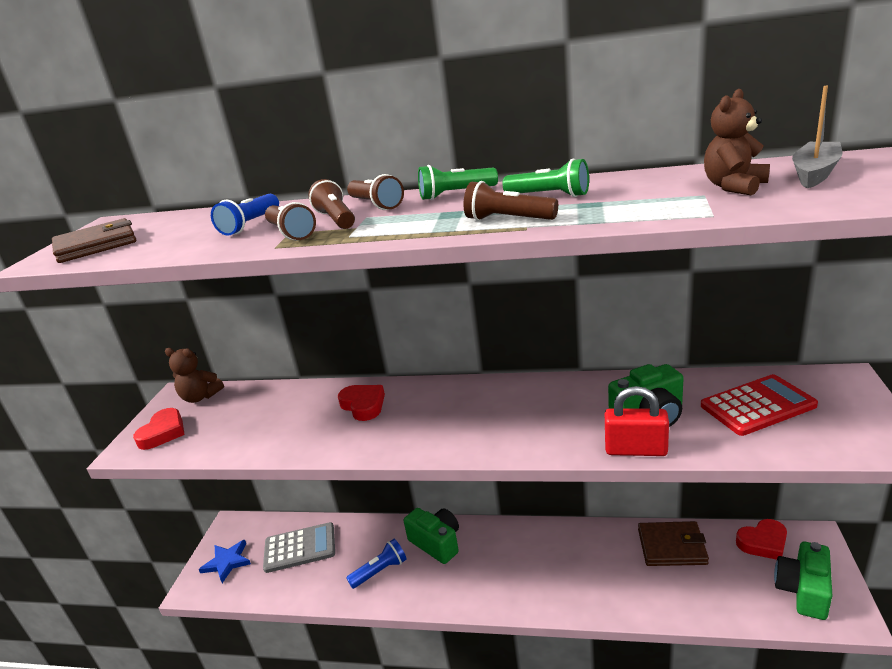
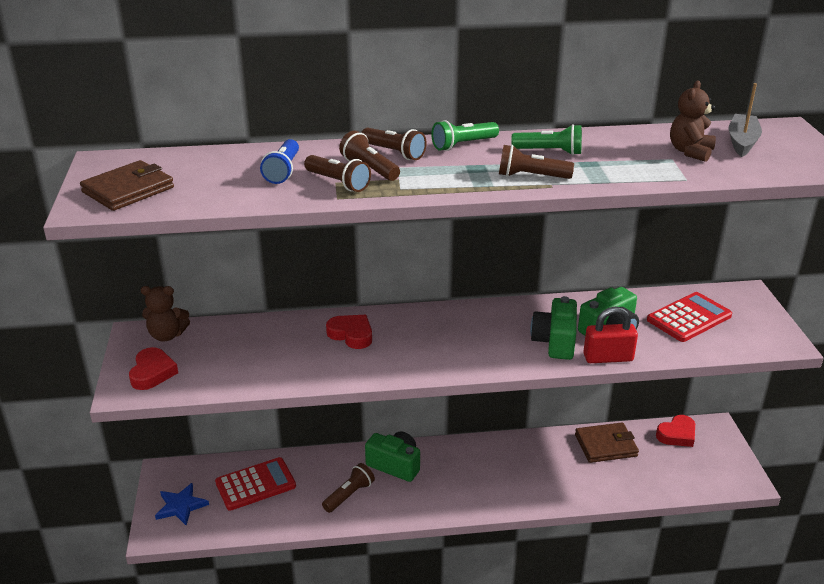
camera: 20 degrees left, 5 degrees up
(300, 548) = (255, 484): grey calculator -> red calculator
(380, 571) = (349, 495): blue flashlight -> brown flashlight
(803, 590) = (712, 467): green camera -> green camera (555, 341)

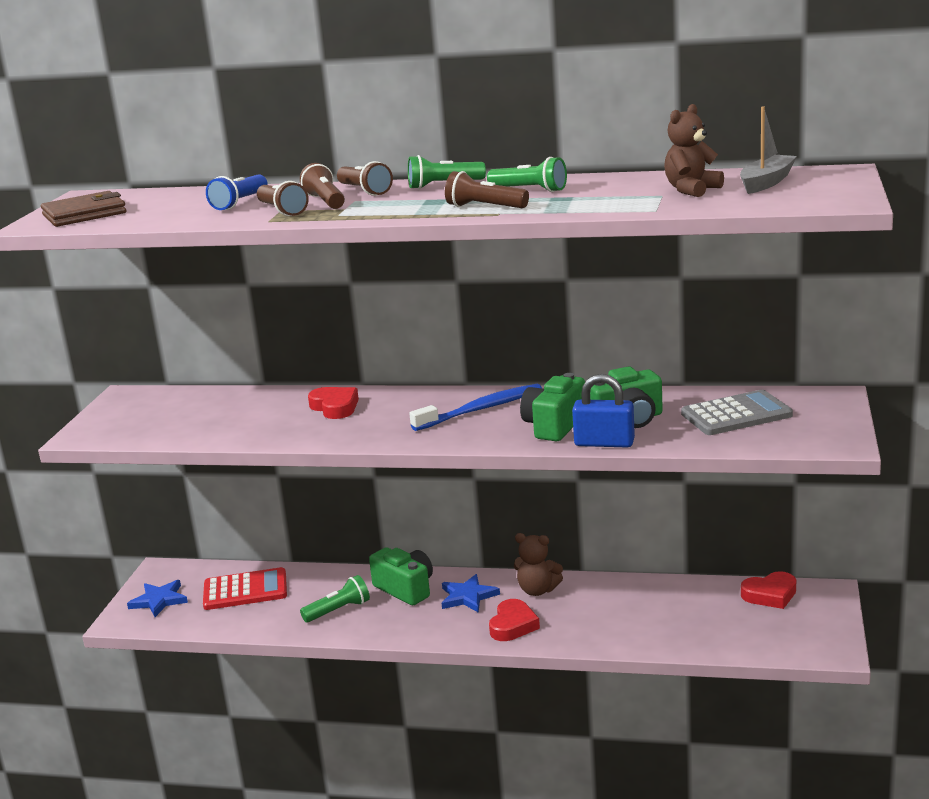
camera: 20 degrees right, 10 degrees down
(152, 372) = (116, 424): red heart -> red heart (513, 625)
(167, 335) = (152, 397): brown teddy bear -> brown teddy bear (537, 590)
(349, 495) = (338, 610): brown flashlight -> green flashlight
(450, 466) = (468, 596): none -> blue star
(482, 327) = (481, 409): none -> blue toothbrush
(606, 445) = (670, 596): brown wallet -> none
(608, 358) = (604, 443): red padlock -> blue padlock
(689, 318) = (736, 415): red calculator -> grey calculator

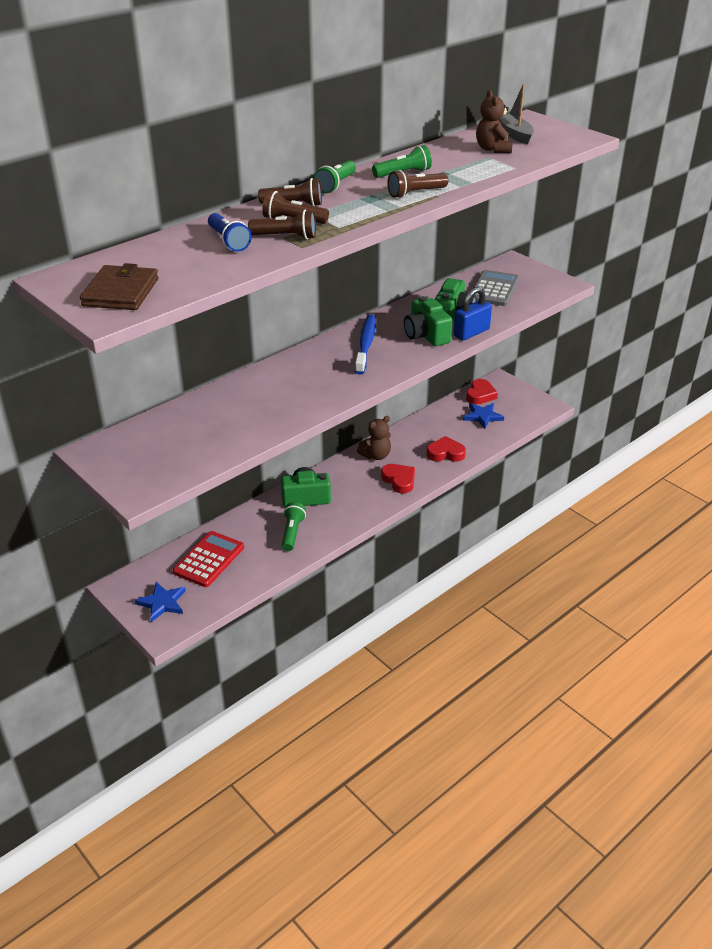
camera: 55 degrees left, 15 degrees up
(335, 407) = (274, 384): red heart -> red heart (445, 453)
(468, 596) = (347, 480): blue star -> blue star (482, 416)

